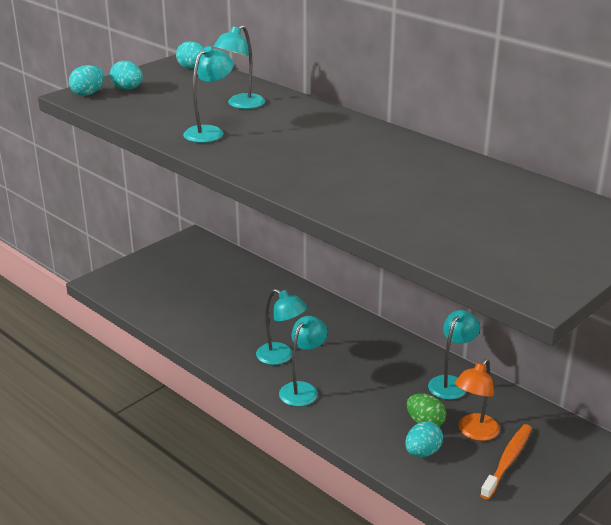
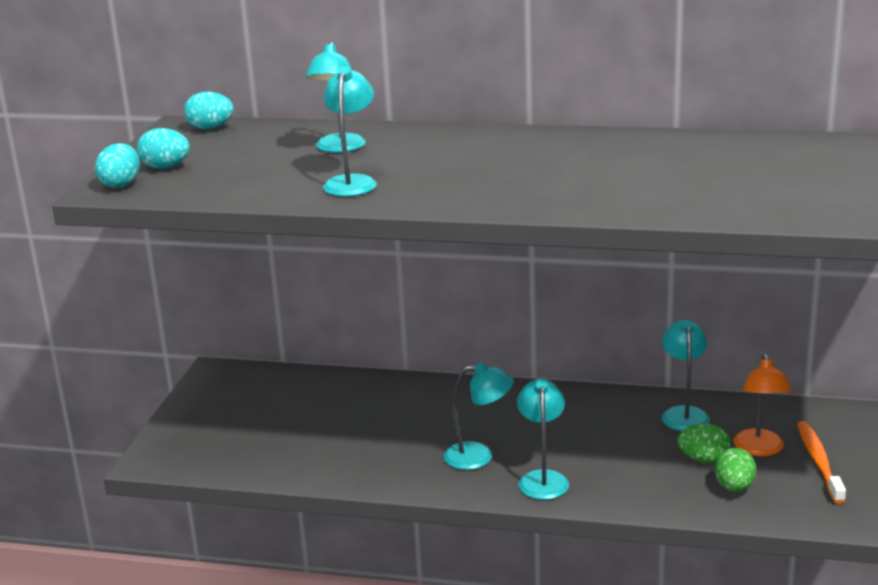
camera: 30 degrees left, 5 degrees down
(422, 452) = (734, 487): turquoise egg -> green egg

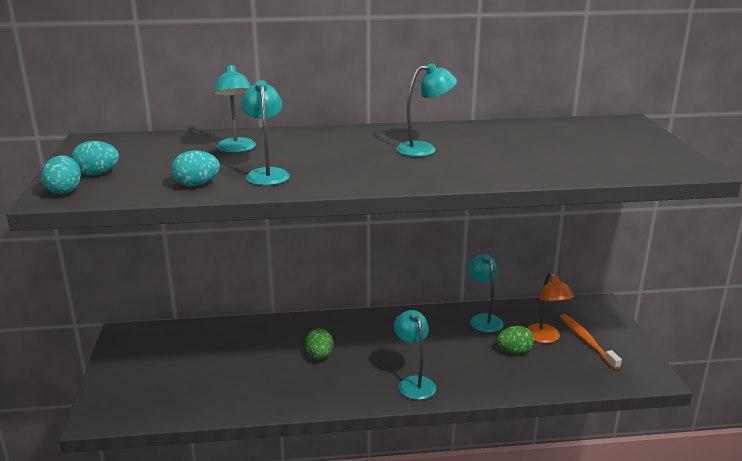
camera: 20 degrees left, 0 degrees up
(210, 128) = (118, 141): turquoise egg -> turquoise egg (196, 184)
(479, 456) = (359, 373): turquoise lamp -> turquoise lamp (424, 149)
(734, 487) = (545, 368): green egg -> green egg (319, 356)

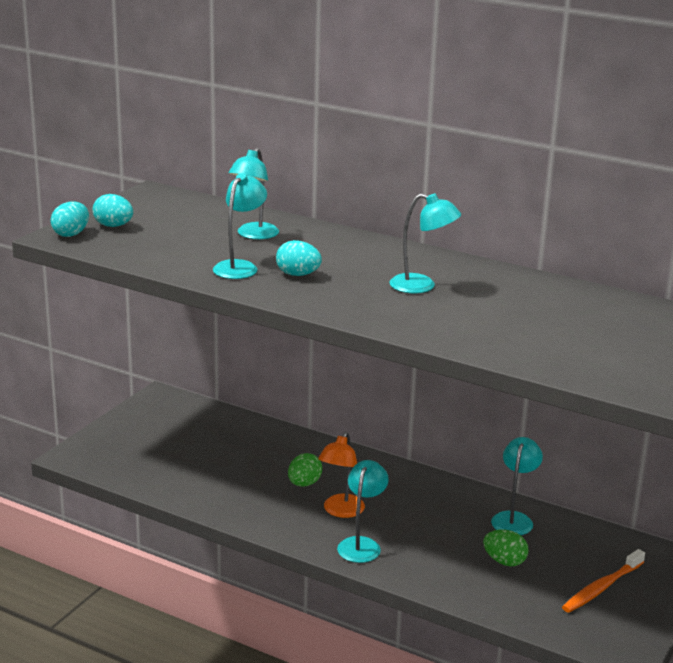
camera: 35 degrees right, 0 degrees up
(196, 184) = (170, 259): turquoise egg -> turquoise egg (298, 275)
(545, 338) = (558, 564): orange lamp -> orange lamp (340, 511)
(587, 341) = (602, 587): orange toothbrush -> orange toothbrush turned 150 degrees counterclockwise

